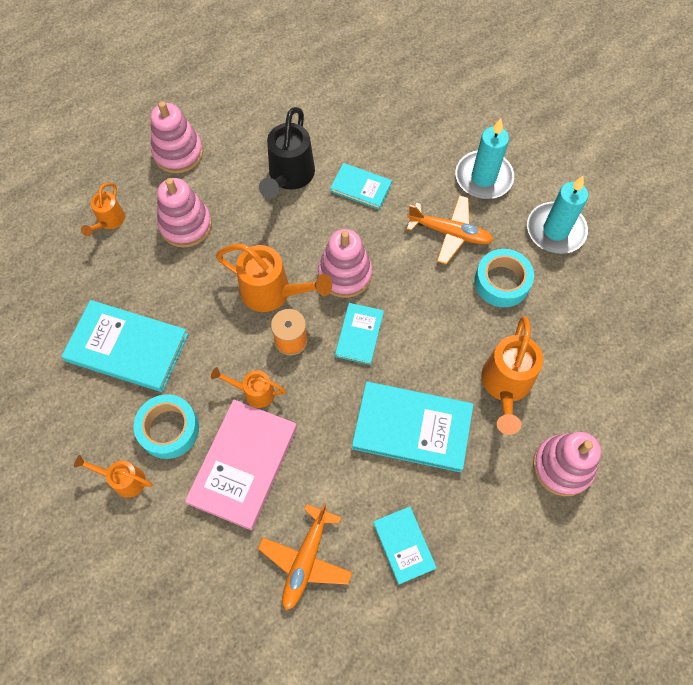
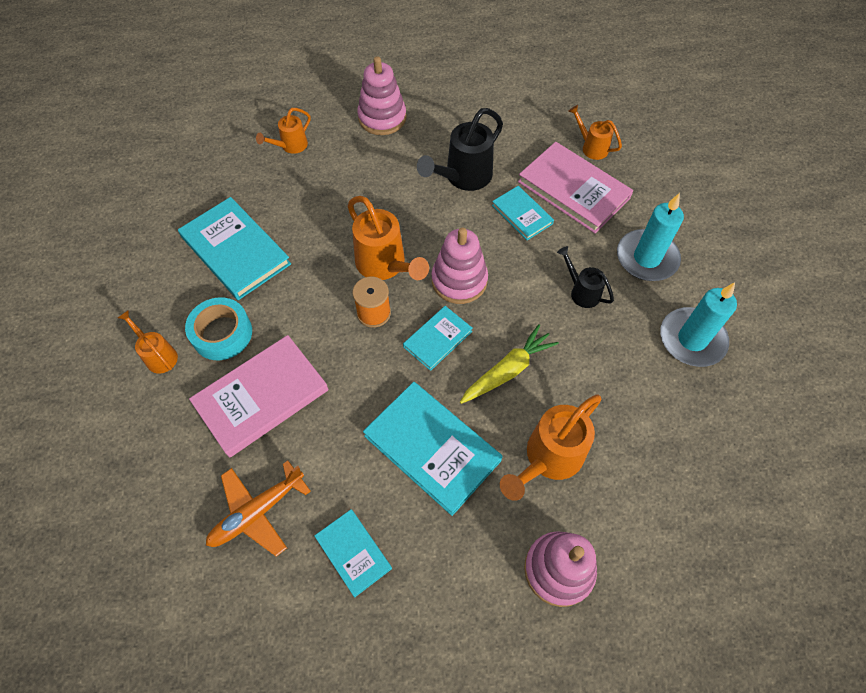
camera: 30 degrees right, 5 degrees down
(186, 225) = (349, 176): pink stacking toy -> none
(254, 392) = (312, 340): orange watering can -> orange watering can (591, 147)
(390, 144) = (573, 190): none -> pink book
(404, 545) = (353, 553): turquoise book -> turquoise book turned 45 degrees counterclockwise
(431, 331) = (507, 370): none -> yellow carrot
(450, 233) = (582, 292): orange plane -> black watering can
(502, 282) = (605, 360): turquoise tape -> none

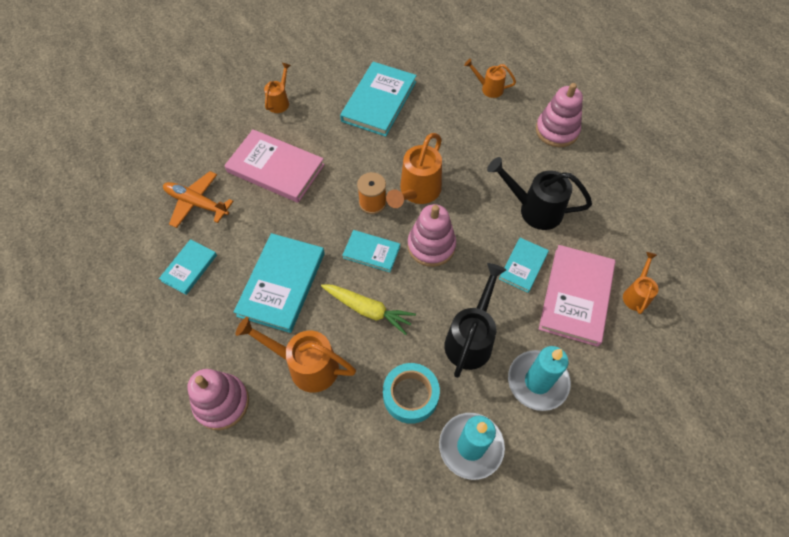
camera: 65 degrees right, 0 degrees up
(222, 333) = (311, 125): turquoise tape -> turquoise tape (410, 395)
(582, 292) = (471, 339): black watering can -> black watering can, size x1.74

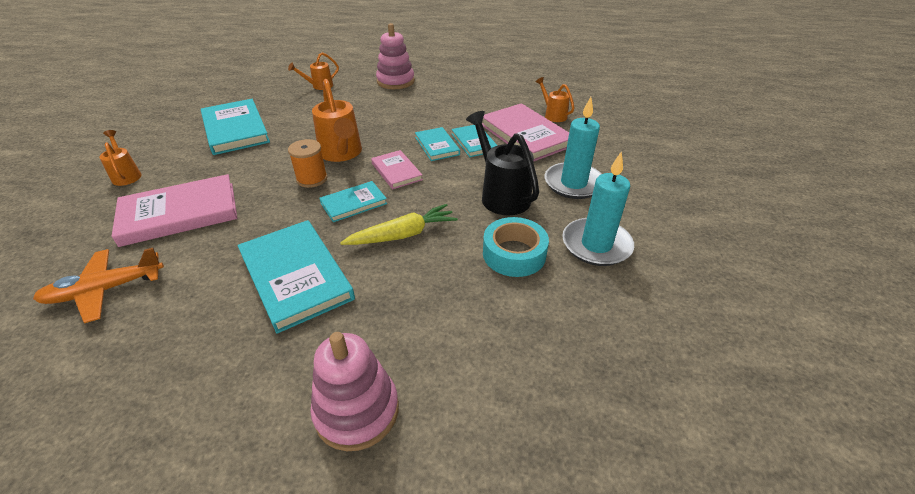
camera: 50 degrees left, 20 degrees down
(189, 268) = (160, 342): turquoise book -> turquoise book (437, 146)
(306, 366) = (404, 307): orange watering can -> none
(431, 246) = (396, 171): pink stacking toy -> pink book
(534, 209) = (438, 117): black watering can -> none

